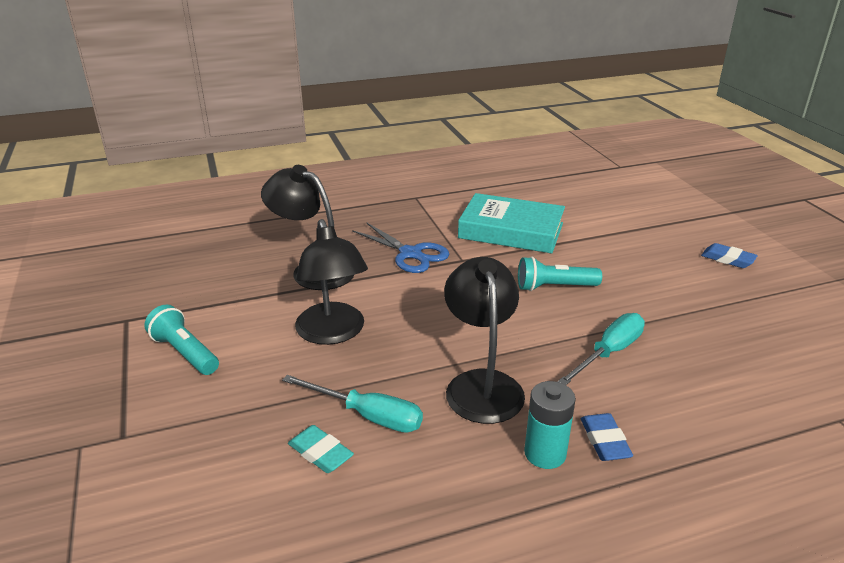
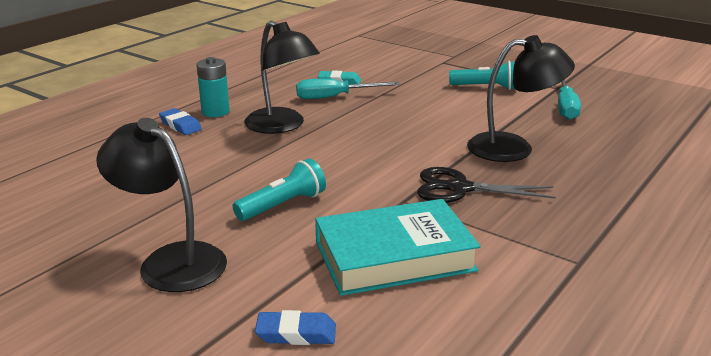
camera: 145 degrees right, 5 degrees down
(333, 333) = (419, 119): black lamp -> black lamp (171, 260)
(410, 254) = (460, 188): blue scissors -> black scissors
(609, 353) = (198, 169): turquoise screwdriver -> turquoise screwdriver (565, 107)
(727, 259) = (73, 321): blue eraser -> blue eraser (296, 333)

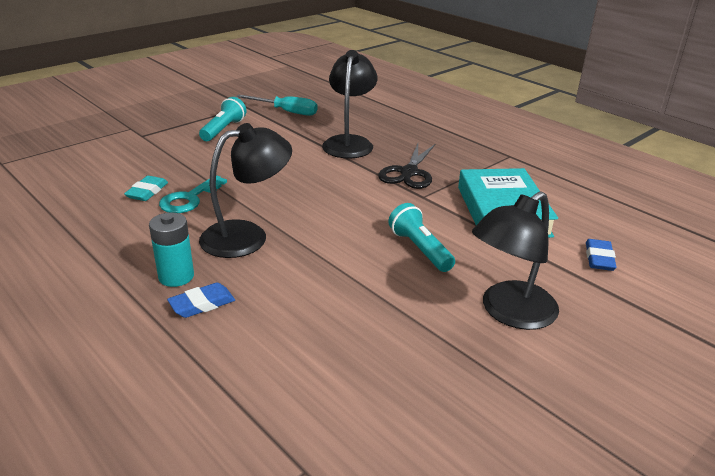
camera: 80 degrees left, 5 degrees up
(335, 97) = (189, 199): turquoise screwdriver -> turquoise key

